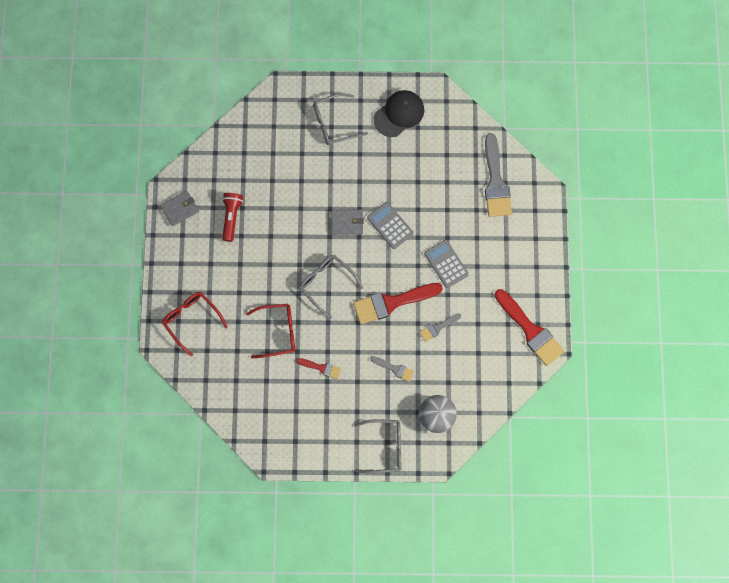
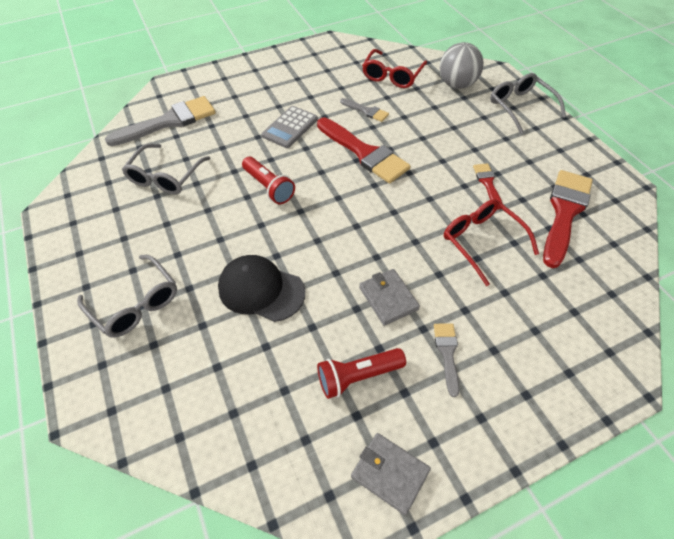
camera: 115 degrees left, 20 degrees down
(191, 320) = (552, 354): red glasses -> red glasses (392, 76)
(326, 284) = (383, 218): grey glasses -> grey glasses (165, 177)
(347, 222) = (287, 229): grey wallet -> grey wallet (388, 298)
(390, 225) = (269, 187): grey calculator -> red flashlight
(394, 369) = (436, 126): grey brush -> grey brush (447, 353)
(399, 114) = (99, 234): black cap -> black cap (261, 290)
(530, 330) = (323, 55): red brush -> red brush (564, 212)

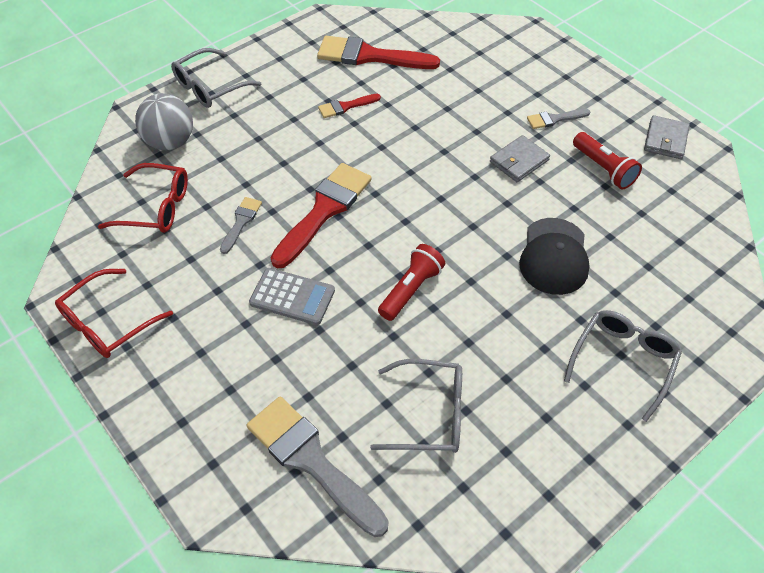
camera: 105 degrees left, 0 degrees up
(482, 241) = (426, 106): red glasses -> red glasses (107, 323)

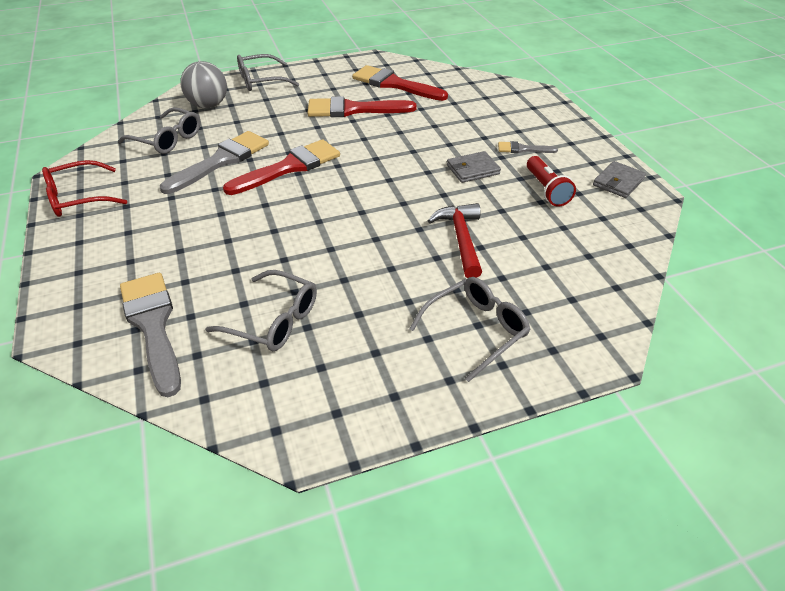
camera: 20 degrees right, 10 degrees down
(156, 207) = (168, 139): red glasses -> grey glasses
(241, 222) = (221, 161): grey brush -> grey brush, size x2.01
(292, 297) = (223, 214): grey calculator -> none
(345, 106) = (353, 109): red brush -> red brush, size x2.01
(411, 289) = (320, 232): red flashlight -> none
(554, 256) = (461, 239): black cap -> red hammer

